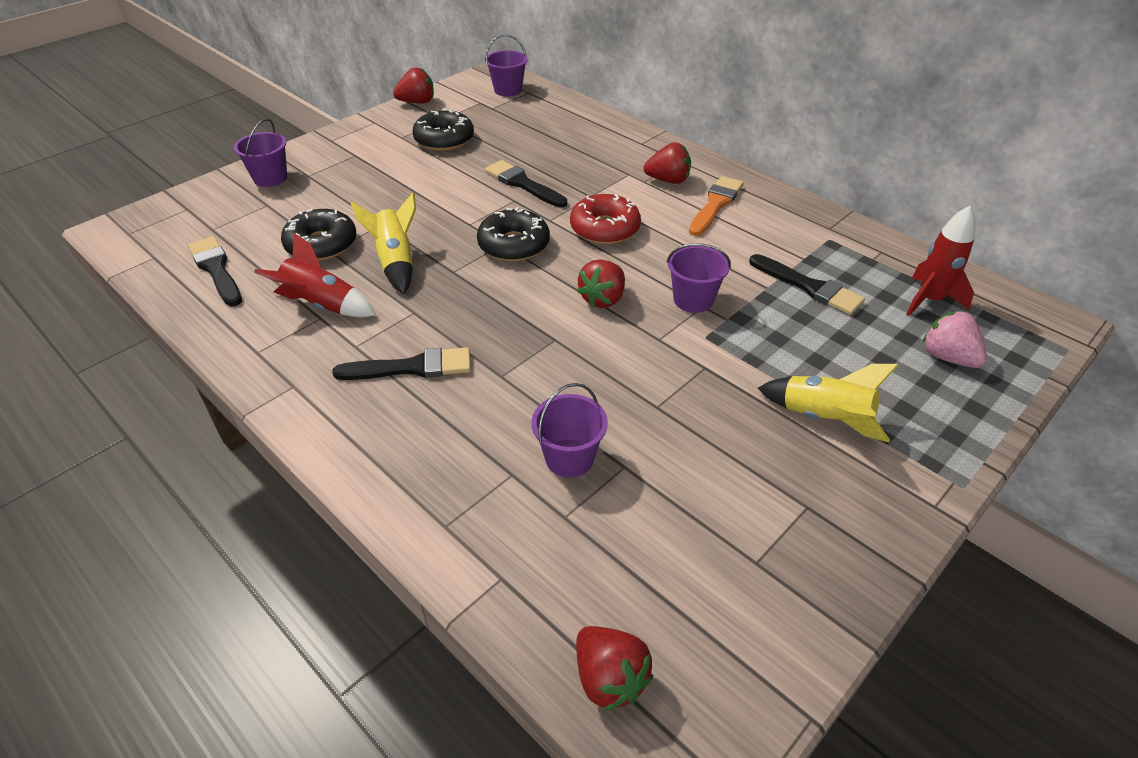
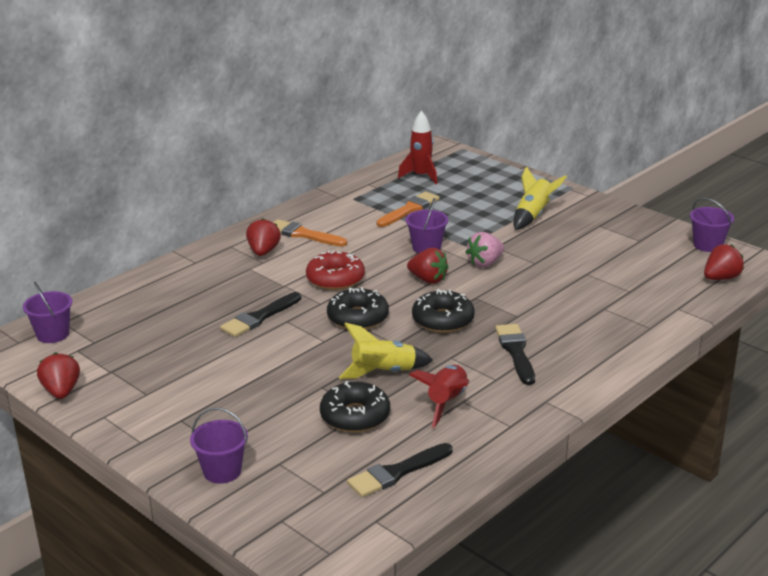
camera: 90 degrees left, 15 degrees down
(444, 139) = (160, 366): black donut -> black donut (443, 320)
(569, 458) = (585, 290): purple bucket -> purple bucket (708, 245)
(809, 287) = (409, 209): black brush -> orange brush
(947, 357) = (474, 178): pink strawberry -> pink strawberry (485, 263)

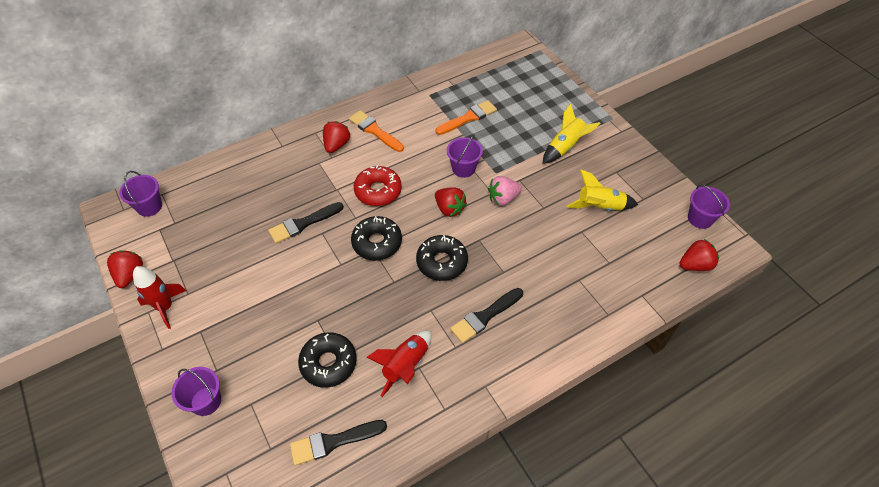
camera: 15 degrees right, 25 degrees up
(384, 372) = (371, 315): yellow rocket -> yellow rocket (599, 207)
(421, 176) = (493, 78): red rocket -> red rocket (165, 307)
(516, 351) = (485, 317): black brush -> black brush turned 135 degrees counterclockwise

